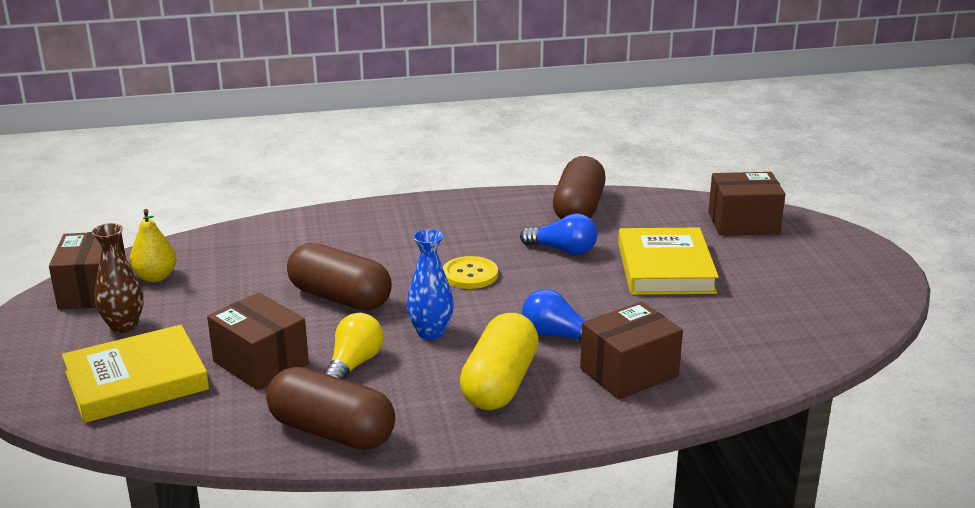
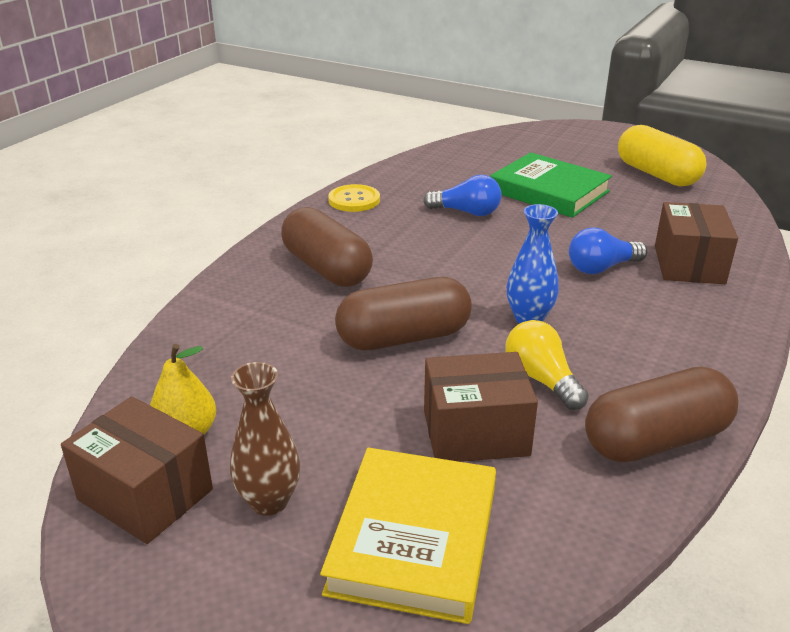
camera: 50 degrees left, 5 degrees up
(470, 274) = (451, 262): yellow button -> yellow button (354, 200)
(500, 383) = (651, 321): yellow capsule -> yellow capsule (656, 174)
(563, 250) = (466, 212): blue light bulb -> blue light bulb turned 45 degrees clockwise
(579, 209) = (409, 181): brown capsule -> brown capsule (327, 268)
(665, 268) = (549, 191): yellow book -> green book
(743, 223) = (520, 144): brown box -> none

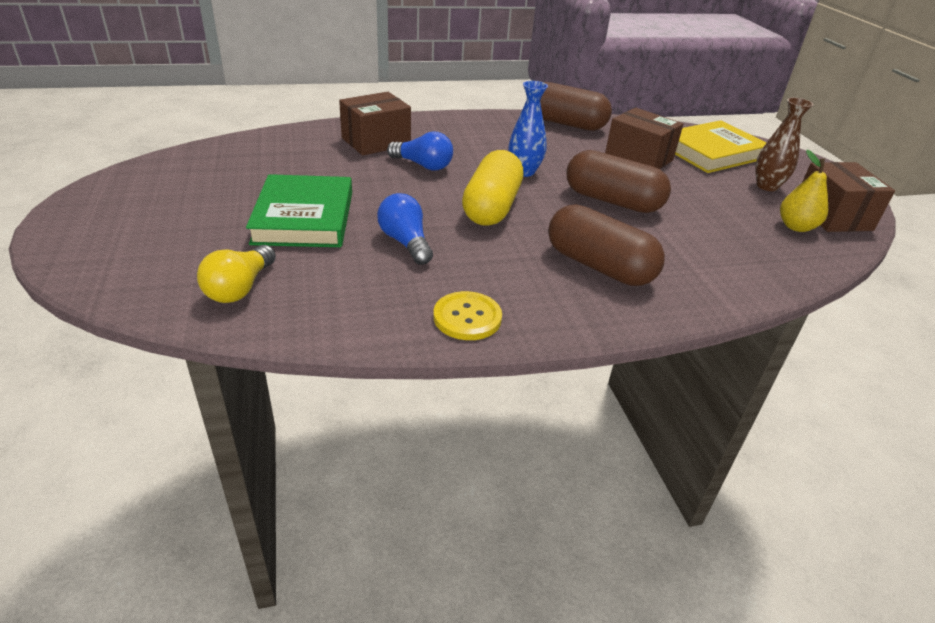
camera: 135 degrees left, 5 degrees up
(327, 268) = (599, 266): brown capsule -> brown capsule turned 60 degrees counterclockwise
(541, 379) = (572, 154): yellow light bulb -> yellow light bulb (240, 288)
(656, 174) = (200, 179): yellow capsule -> yellow capsule (492, 207)

